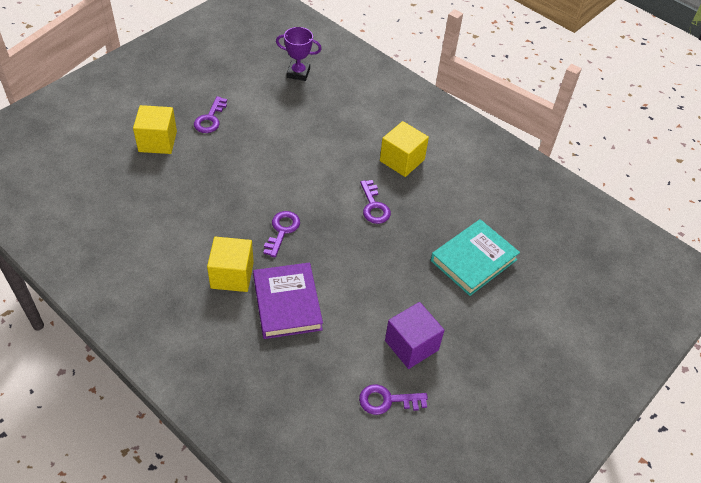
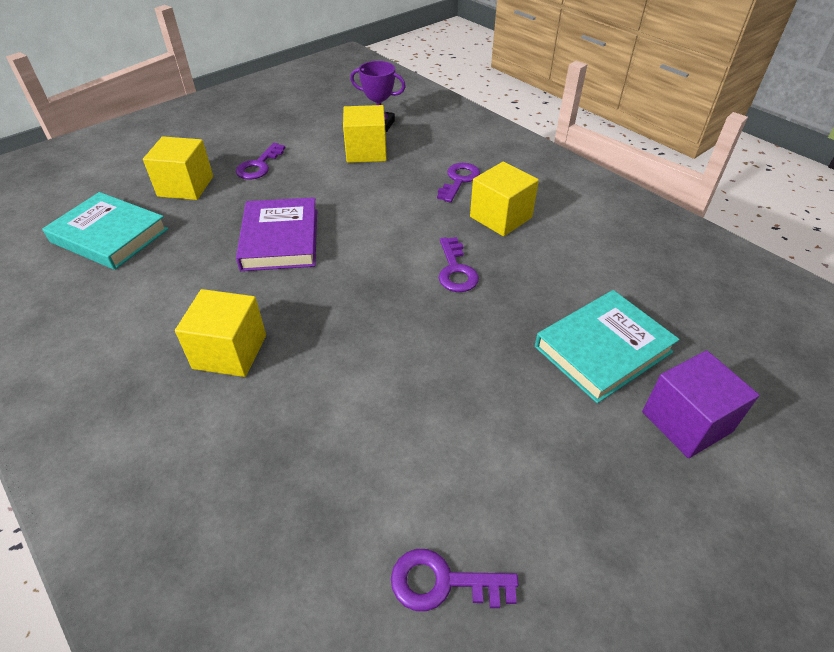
camera: 10 degrees right, 5 degrees down
(114, 189) = (109, 236): none -> turquoise book
(282, 230) = (319, 295): purple key -> purple key (459, 180)
(287, 303) = (302, 398): purple book -> purple book (280, 239)
(292, 102) = (366, 152): none -> yellow cube
(411, 345) = (495, 480): purple cube -> purple cube (686, 422)

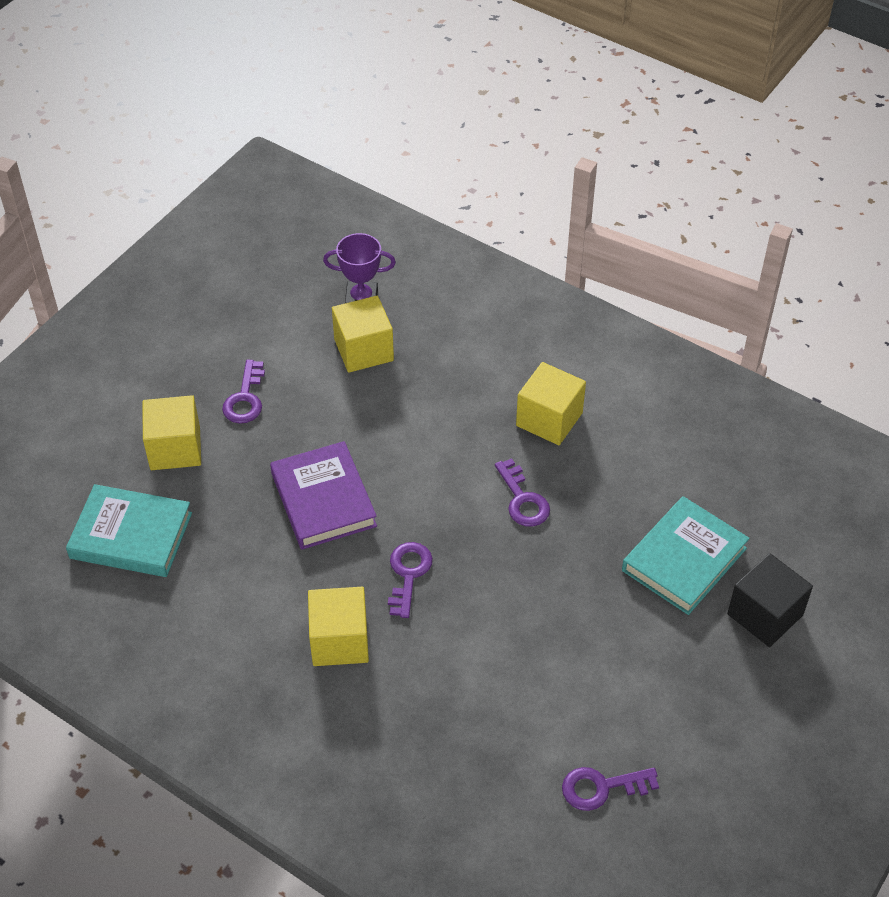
camera: 15 degrees left, 5 degrees up
(459, 180) = (488, 373): purple key -> purple key (408, 574)
(686, 422) = (765, 614): purple cube -> black cube

